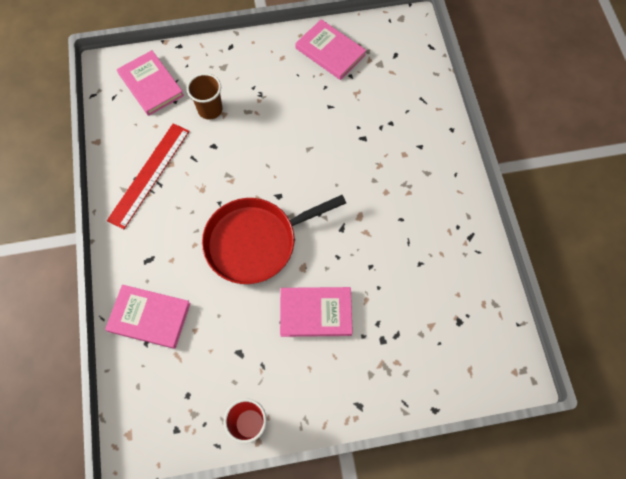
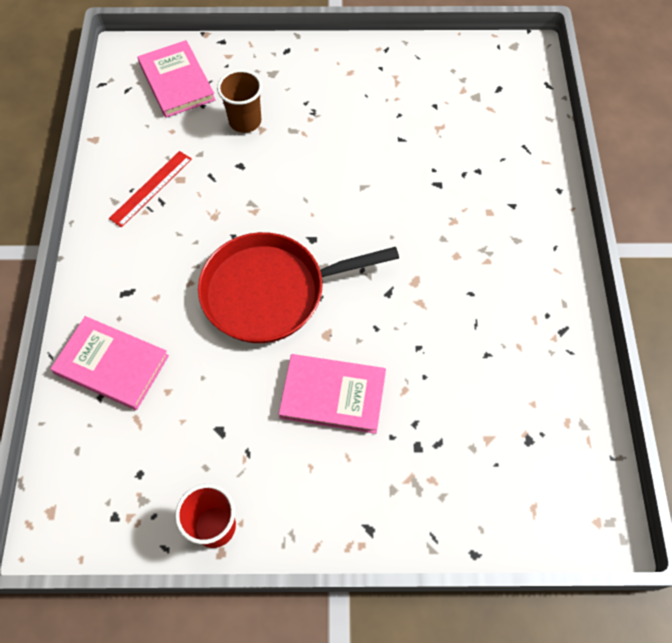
camera: 10 degrees right, 5 degrees down
(149, 175) = (151, 188): red ruler -> red ruler, size x0.64
(330, 52) = (413, 73): pink book -> none

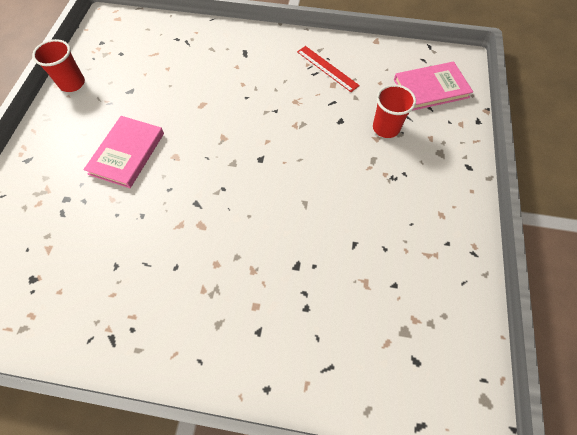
camera: 100 degrees right, 0 degrees up
(111, 365) = (195, 44): pink book -> none
(245, 121) = (386, 128): brown cup -> red cup
(270, 292) = (221, 127): red pan -> none

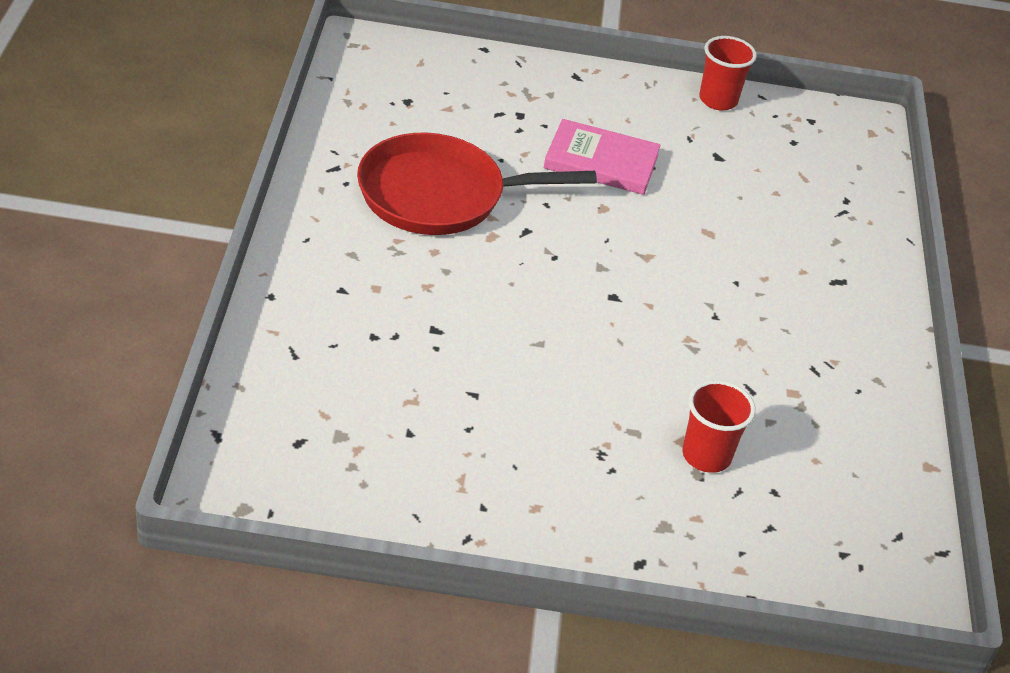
camera: 80 degrees right, 20 degrees down
(153, 259) = (439, 195): none -> red pan
(327, 68) = (831, 387): red ruler -> none
(431, 88) = (821, 536): pink book -> none

